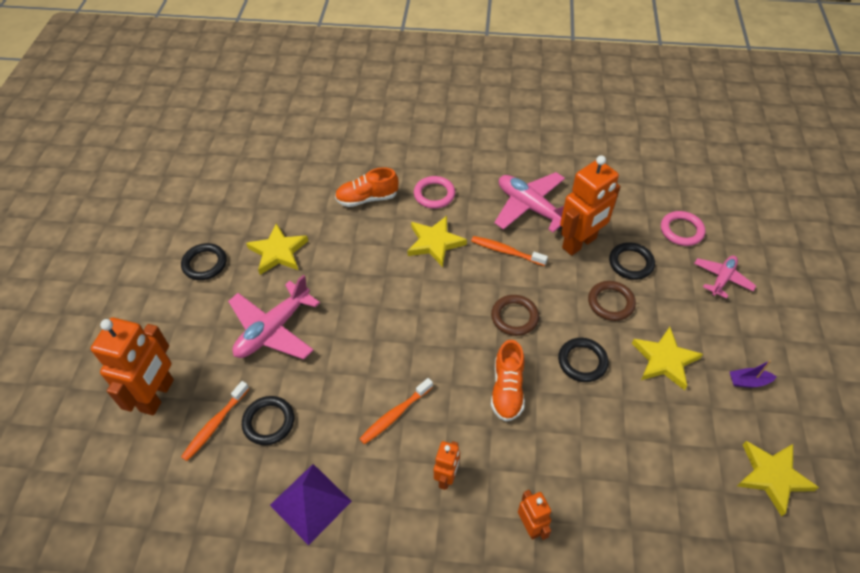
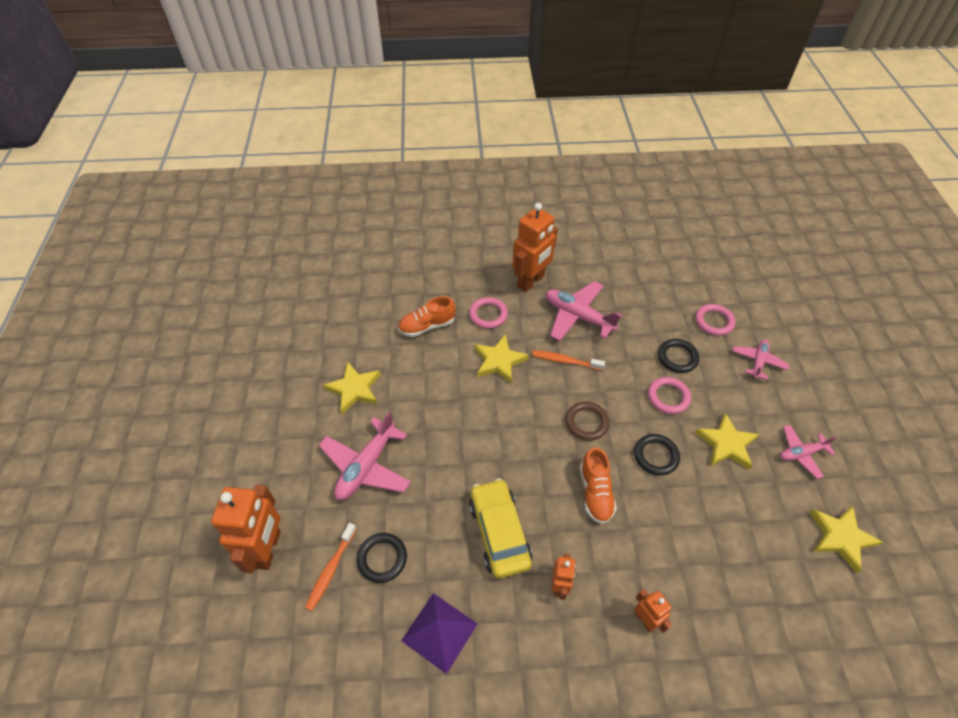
camera: 10 degrees left, 0 degrees up
(205, 264) = (286, 410): black ring -> none
(395, 415) = (499, 533): orange toothbrush -> yellow car
(579, 243) = (628, 345): orange robot -> orange robot (531, 281)
(611, 303) = (668, 397): brown ring -> pink ring
(748, 381) = (801, 453): purple boat -> pink plane

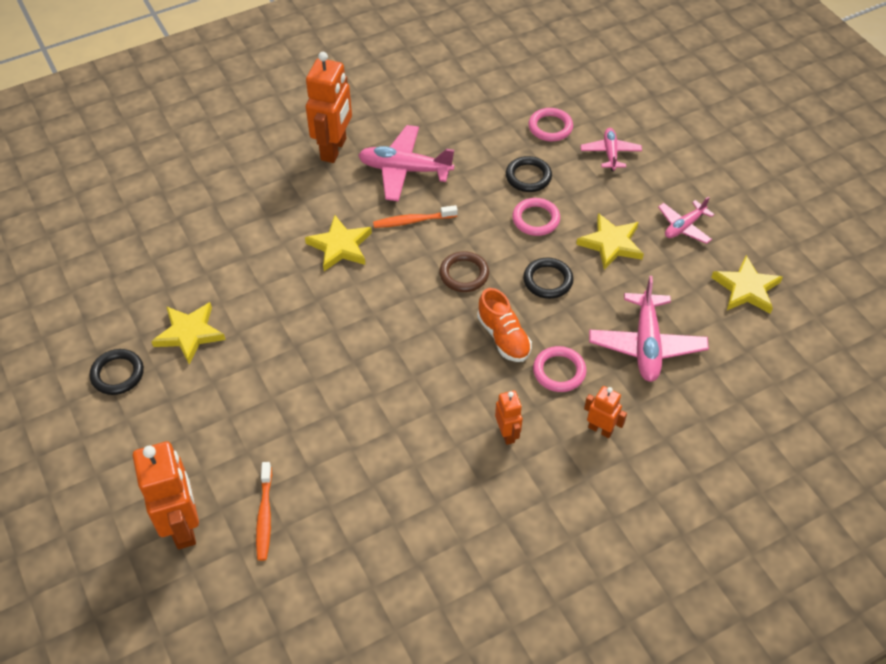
camera: 25 degrees left, 0 degrees up
(366, 466) = (248, 405): pink plane -> pink plane (646, 345)
(382, 558) = (314, 484): black ring -> black ring (117, 374)
(427, 326) = (238, 238): orange shoe -> none
(439, 632) = (409, 522): purple pyramid -> none
(488, 315) = (303, 201): pink ring -> pink ring (559, 371)
(499, 533) = (424, 411): yellow car -> none

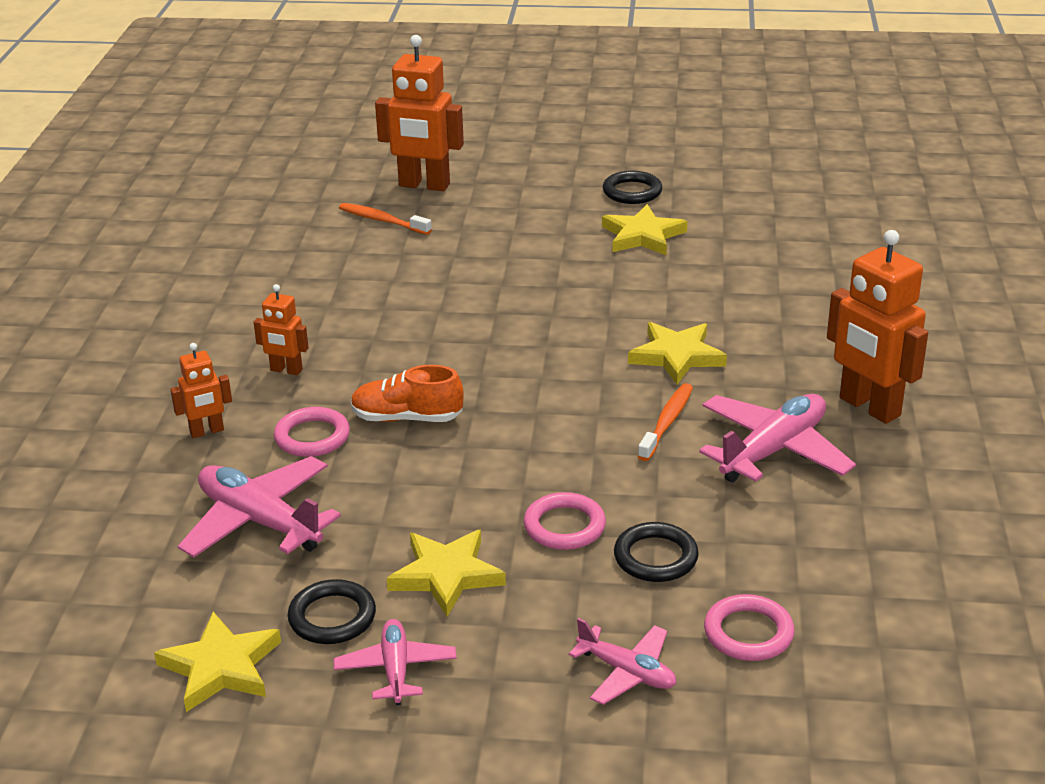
camera: 125 degrees right, 20 degrees down
(464, 274) = (534, 427): brown ring -> none
(548, 280) = (449, 488): black ring -> black ring (332, 617)

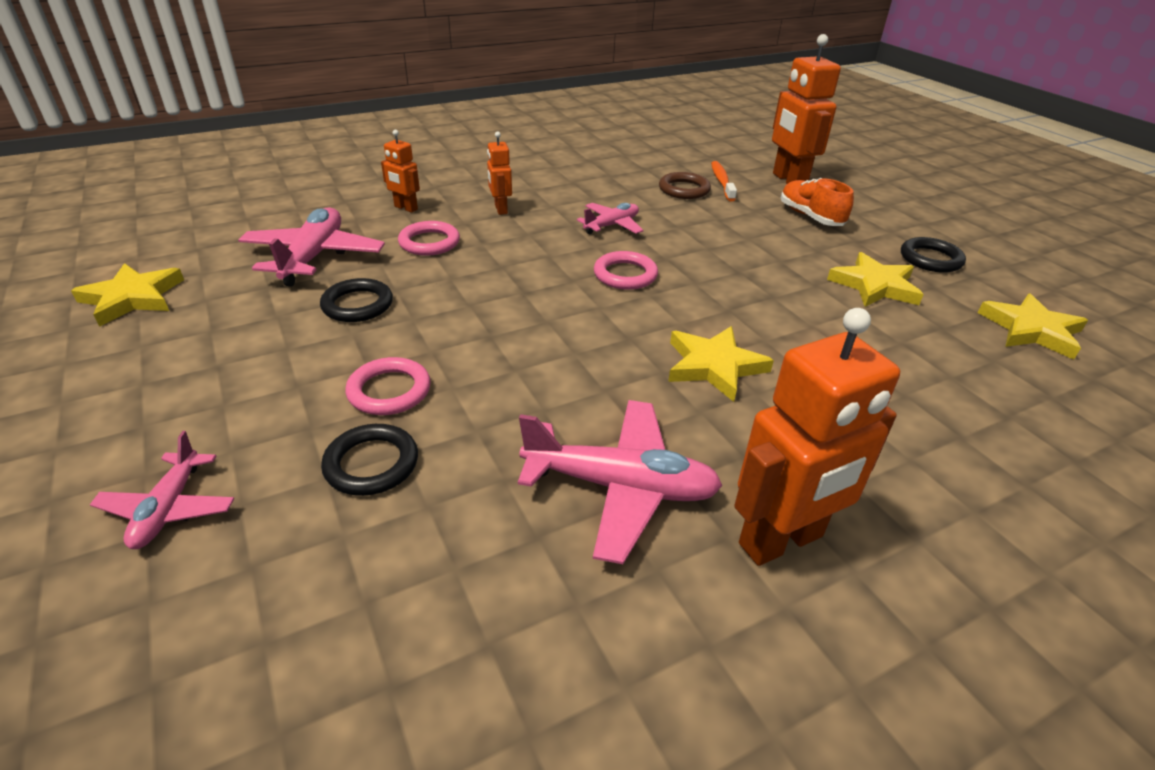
camera: 55 degrees right, 5 degrees up
(332, 617) = (207, 321): black ring -> black ring (357, 305)
(373, 248) = (684, 189): none -> brown ring
(396, 669) = (145, 371): pink plane -> pink plane (611, 225)
(407, 418) = (485, 269): orange shoe -> orange shoe (810, 217)
(446, 575) = (284, 353): yellow star -> yellow star (1031, 330)
(667, 422) = (601, 396): orange toothbrush -> none
(748, 633) = (265, 584): pink ring -> pink ring (625, 275)
(869, 407) = (781, 541): orange robot -> orange robot turned 135 degrees counterclockwise

